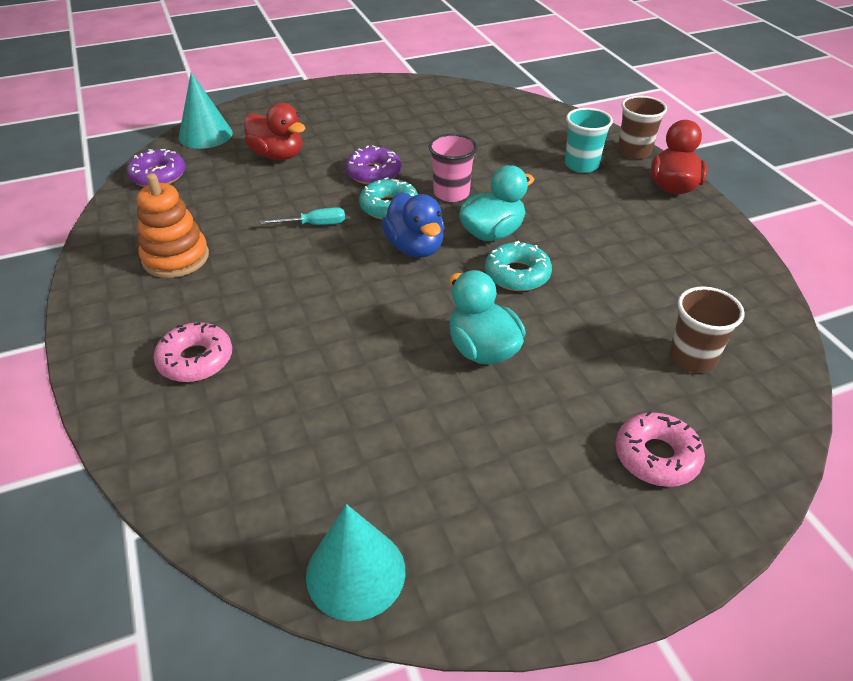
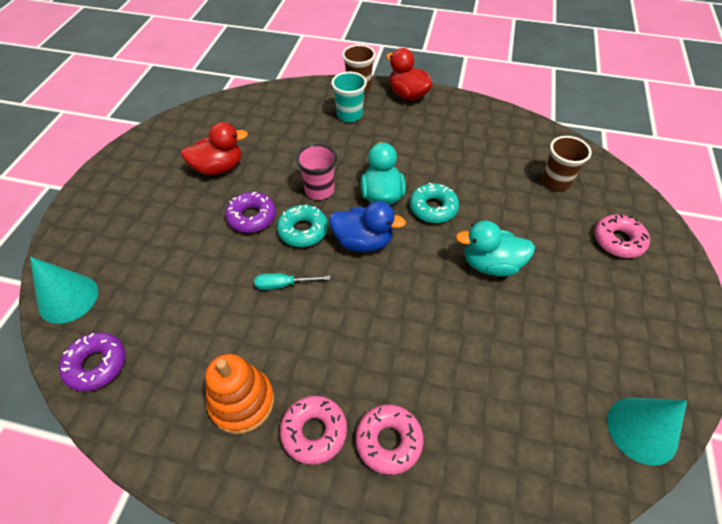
camera: 55 degrees left, 10 degrees up
(174, 310) = (314, 432): none -> pink donut
(278, 155) = (162, 262): red duck -> red duck (219, 168)
(314, 224) = (283, 285): turquoise screwdriver -> turquoise screwdriver turned 120 degrees counterclockwise

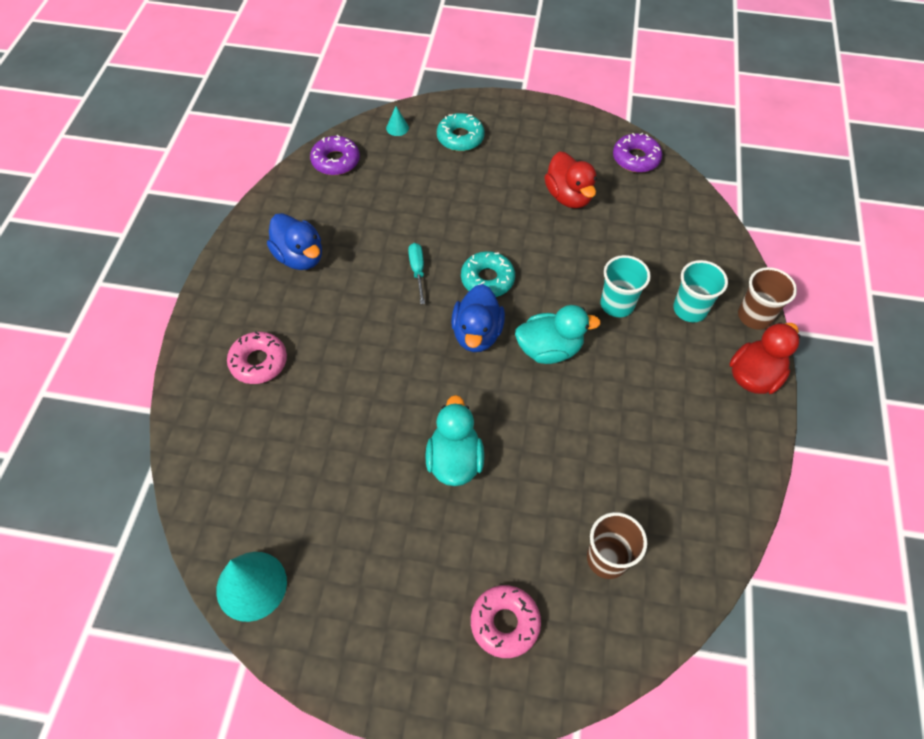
camera: 85 degrees right, 5 degrees up
(68, 298) = (397, 128): turquoise cone -> turquoise cone, size x0.47
(242, 402) = (299, 257): orange stacking toy -> blue duck
(252, 217) = (501, 234): purple donut -> purple donut (636, 158)
(314, 432) = (271, 308): pink donut -> none
(319, 190) = (548, 288): pink cup -> none
(341, 152) = (617, 304): none -> turquoise cup
(433, 208) = (536, 403): turquoise donut -> turquoise donut (460, 138)

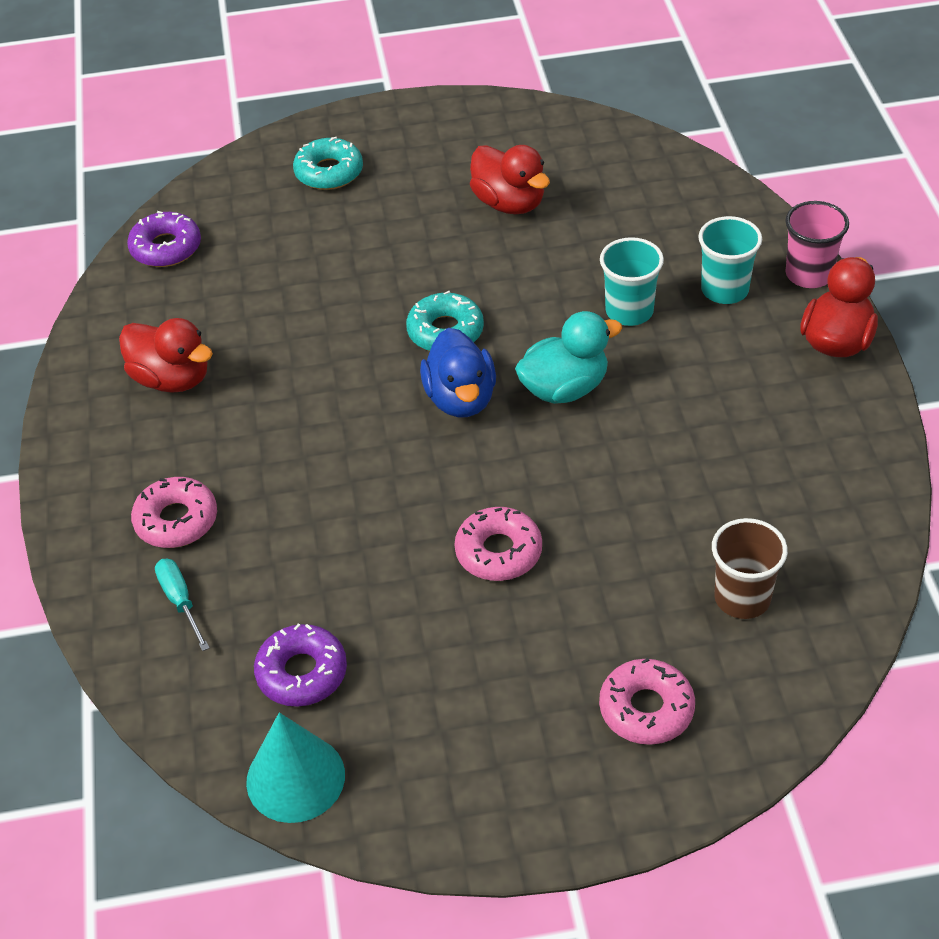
camera: 15 degrees left, 10 degrees down
(299, 257) = (172, 379): blue duck -> red duck
(397, 128) = (234, 183): turquoise cone -> none
(417, 271) = (345, 348): turquoise screwdriver -> turquoise screwdriver (180, 601)
(454, 460) = (498, 552): turquoise duck -> pink donut
(636, 158) = (578, 134): purple donut -> purple donut (302, 673)
(754, 316) = (809, 274): brown cup -> pink cup

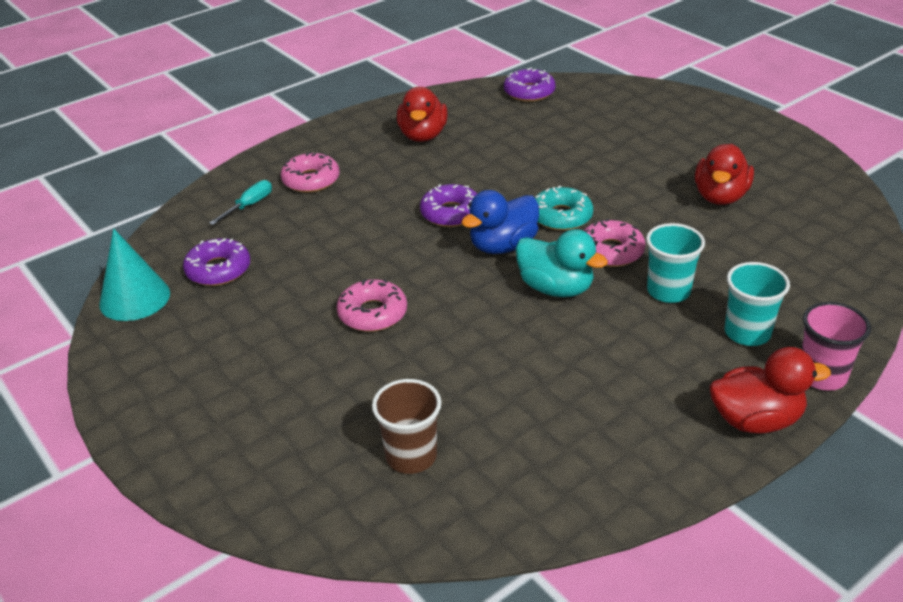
camera: 60 degrees right, 10 degrees down
(329, 172) = (662, 118): turquoise donut -> none
(363, 417) = (451, 213): none -> purple donut
(646, 709) = (268, 438): pink donut -> pink donut (611, 251)

